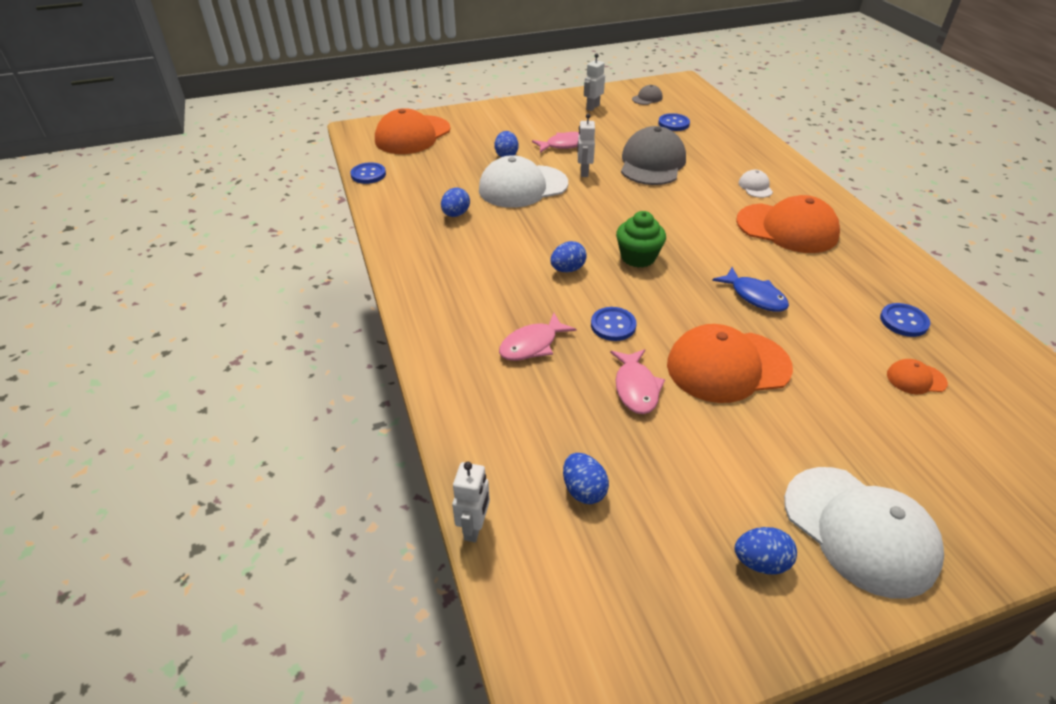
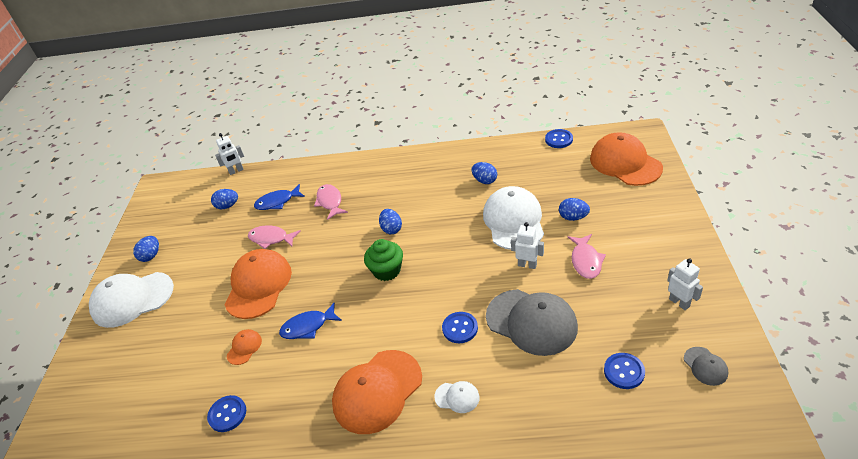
camera: 115 degrees right, 0 degrees up
(474, 527) = (236, 171): white robot -> white robot turned 60 degrees counterclockwise
(550, 413) = (277, 202): none -> blue fish
(613, 325) = (325, 240): blue button -> blue button (460, 328)
(916, 379) = (181, 386): orange cap -> orange cap (244, 348)

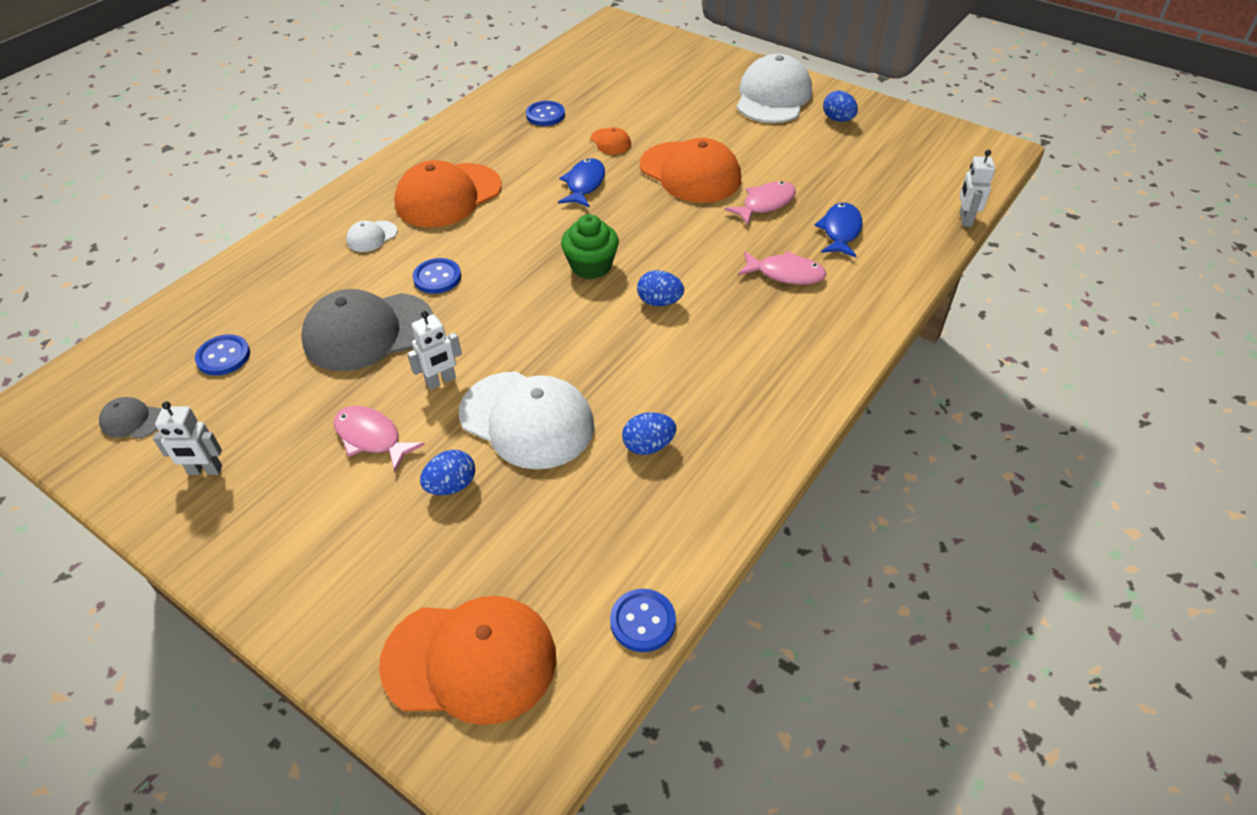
camera: 120 degrees right, 5 degrees up
(227, 206) = (879, 191): blue egg -> none
(377, 391) = (448, 196): orange cap -> orange cap turned 120 degrees counterclockwise

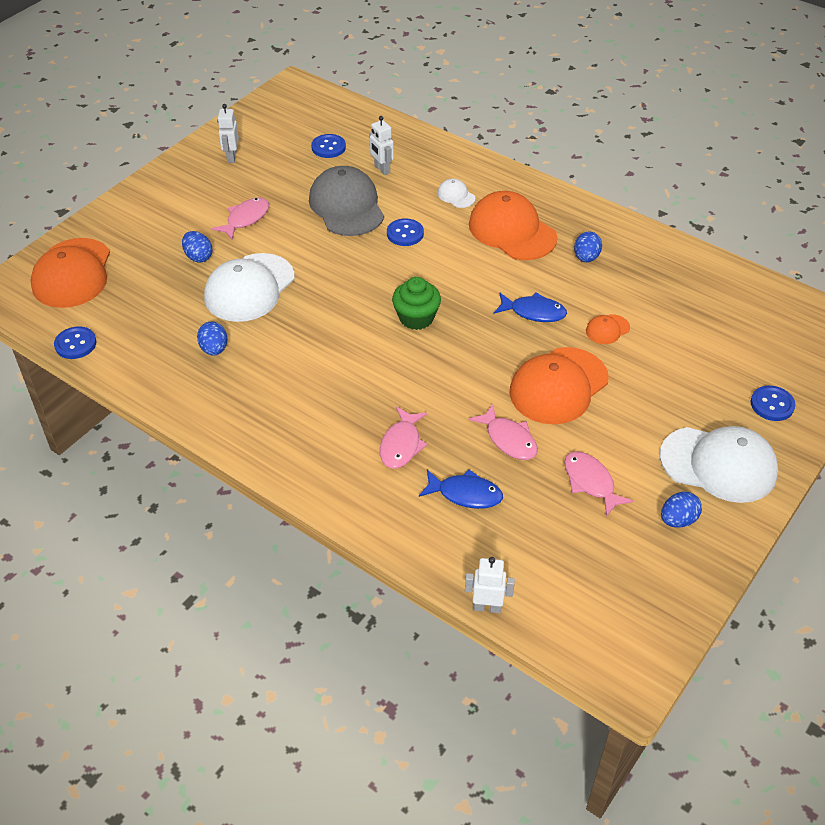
camera: 90 degrees right, 0 degrees up
(132, 420) = (276, 123): grey cap -> none
(441, 381) = (292, 245): white robot -> white robot (382, 169)
(545, 115) = (649, 283): blue button -> blue button (772, 404)
(659, 302) = (368, 359): blue egg -> blue egg (586, 258)
(808, 160) = (590, 482): none -> pink fish

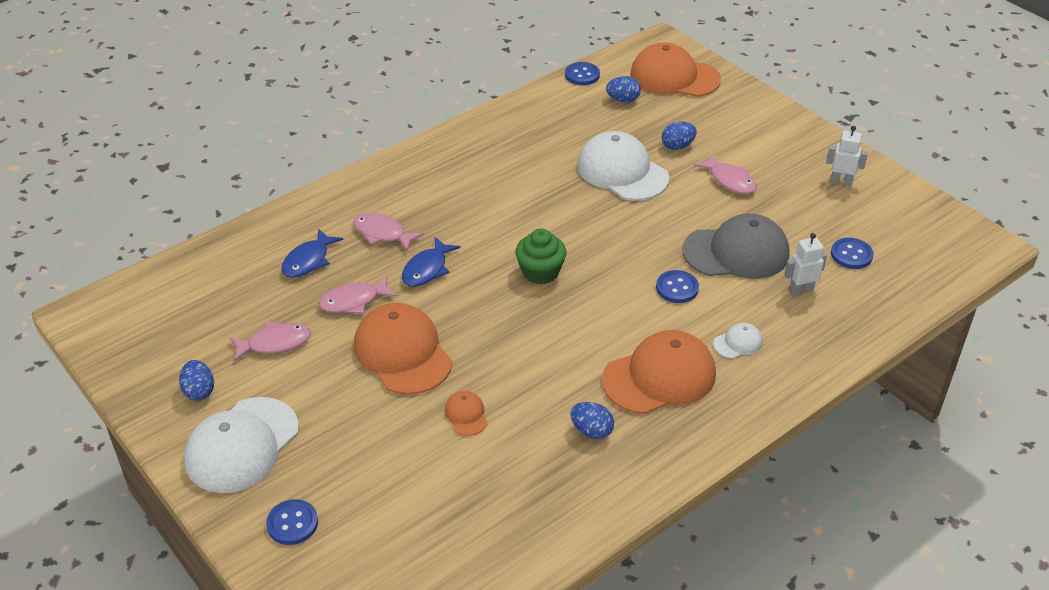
camera: 105 degrees right, 5 degrees down
(214, 349) = (547, 144): blue egg -> blue egg (623, 100)
(487, 607) = (193, 250): white robot -> none
(534, 312) = (516, 361): blue fish -> blue fish (427, 269)

